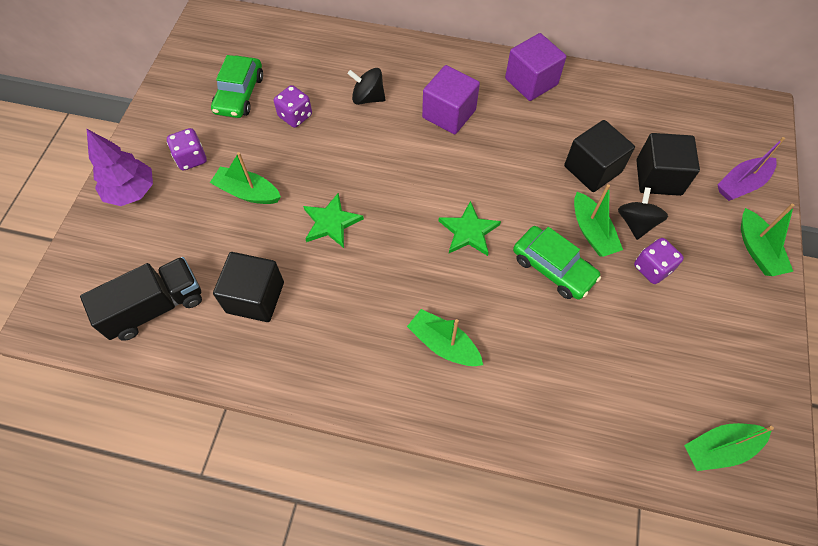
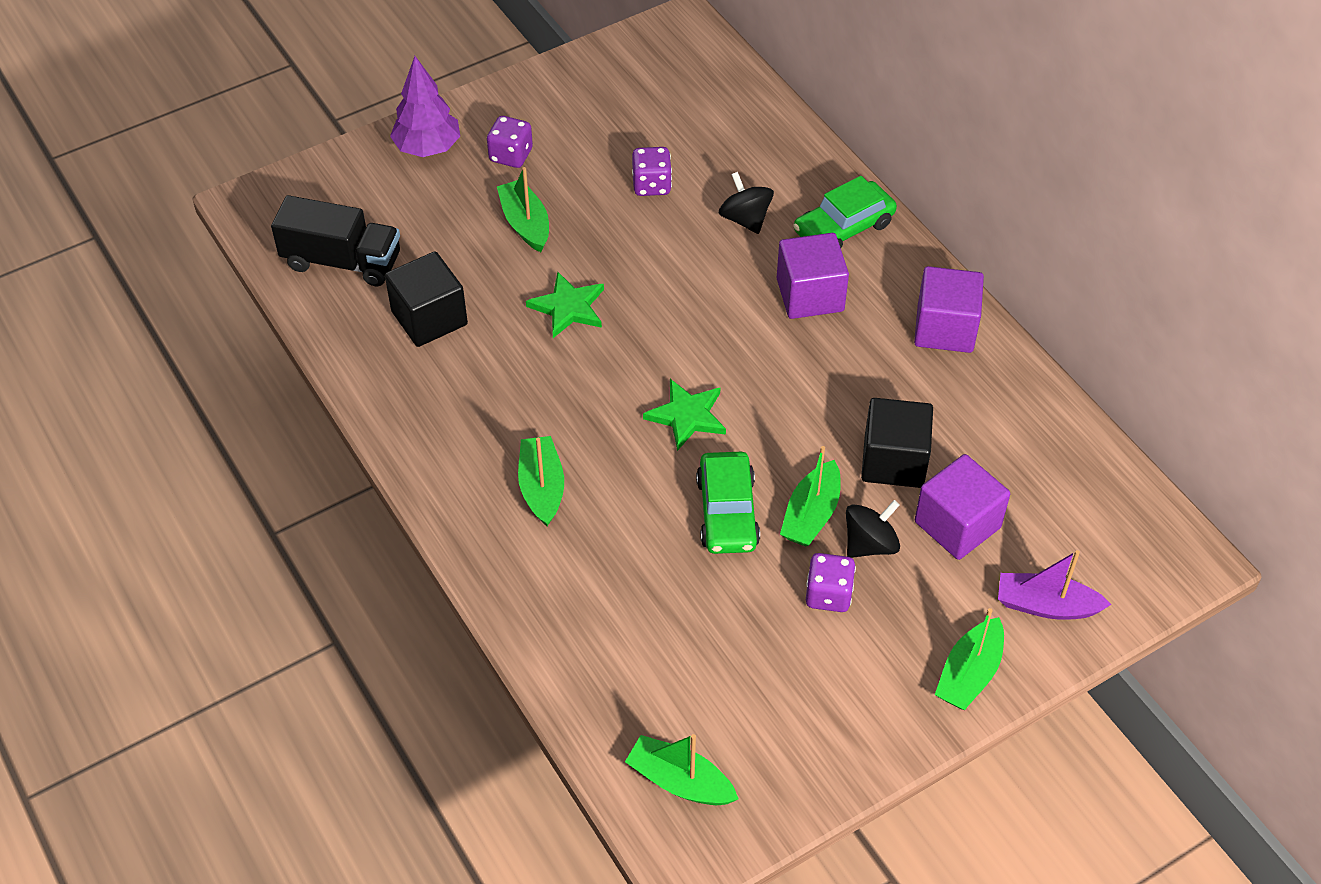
camera: 45 degrees right, 10 degrees down
(239, 94) = (623, 126): green car -> green car (843, 228)
(658, 177) = (957, 525): black cube -> purple cube

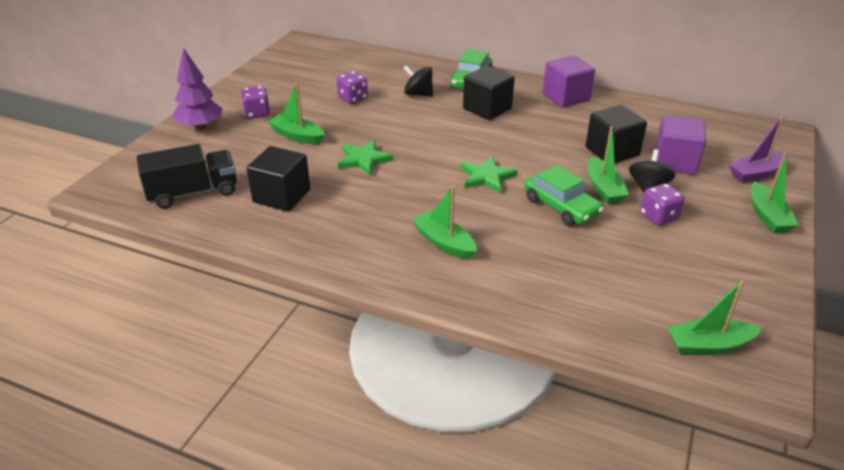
camera: 35 degrees left, 15 degrees down
(810, 295) = (487, 109): purple cube -> black cube

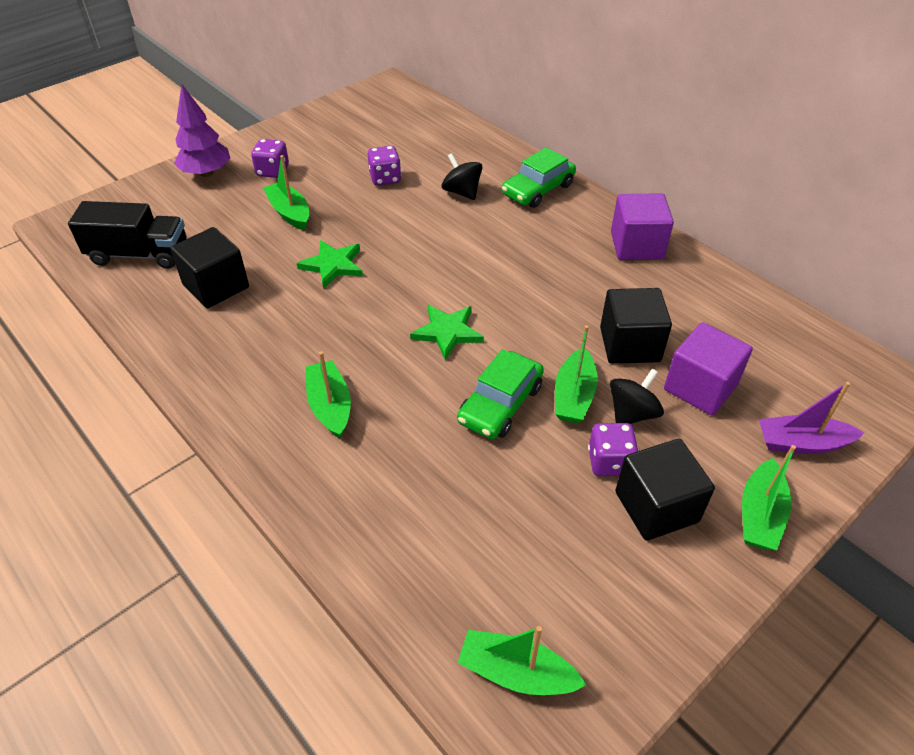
camera: 25 degrees right, 10 degrees up
(487, 109) = (525, 235): black cube -> black cube (656, 507)
(561, 207) = (500, 404): green car -> green car turned 45 degrees clockwise

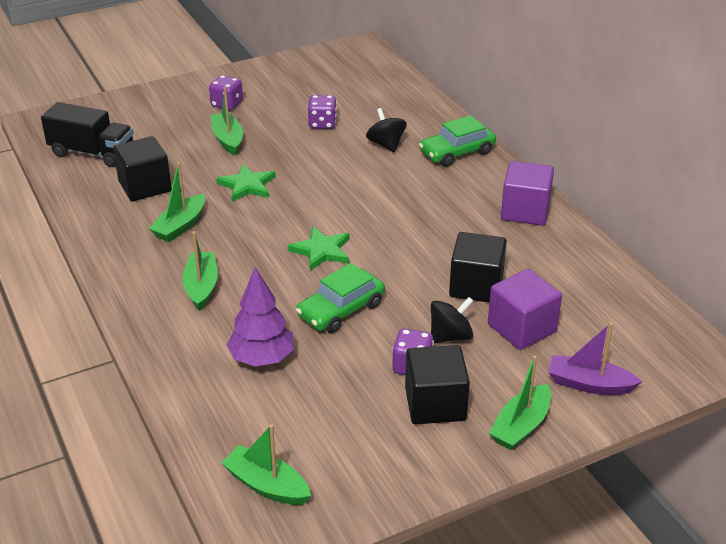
camera: 15 degrees right, 10 degrees down
(206, 173) = (170, 98): purple tree -> purple tree (262, 358)
(574, 396) = (406, 315): green boat -> green boat (180, 226)

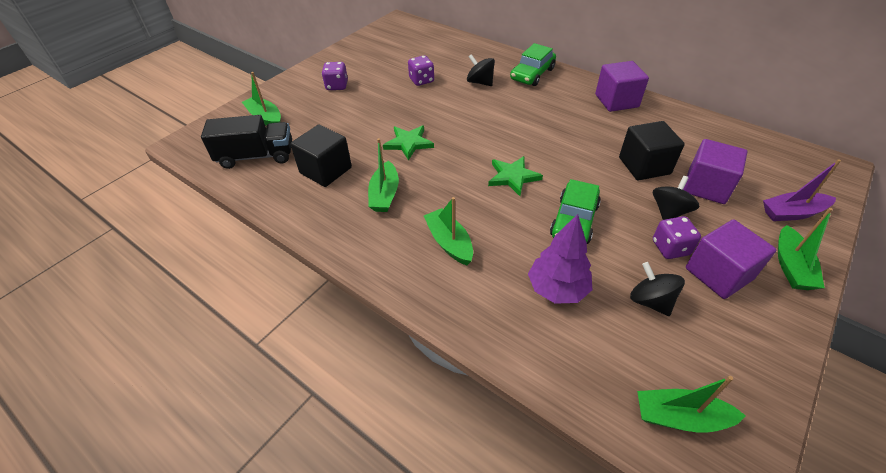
camera: 25 degrees left, 10 degrees up
(228, 139) = (361, 112): green boat -> green boat (265, 118)
(339, 399) = (650, 301): none -> black spinning top
(435, 404) = (718, 273): black cube -> purple cube

